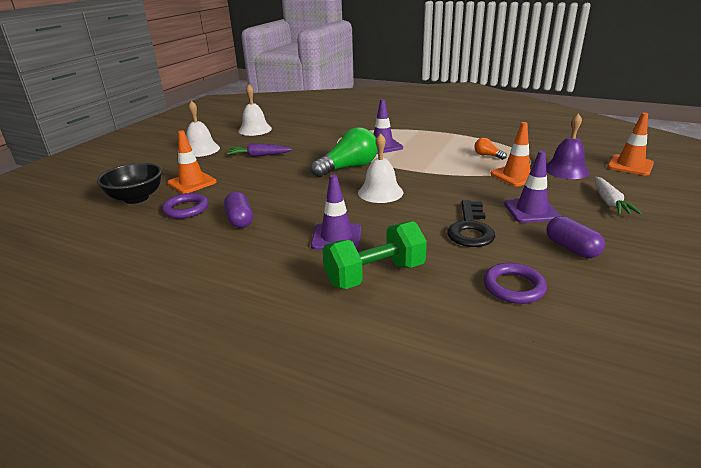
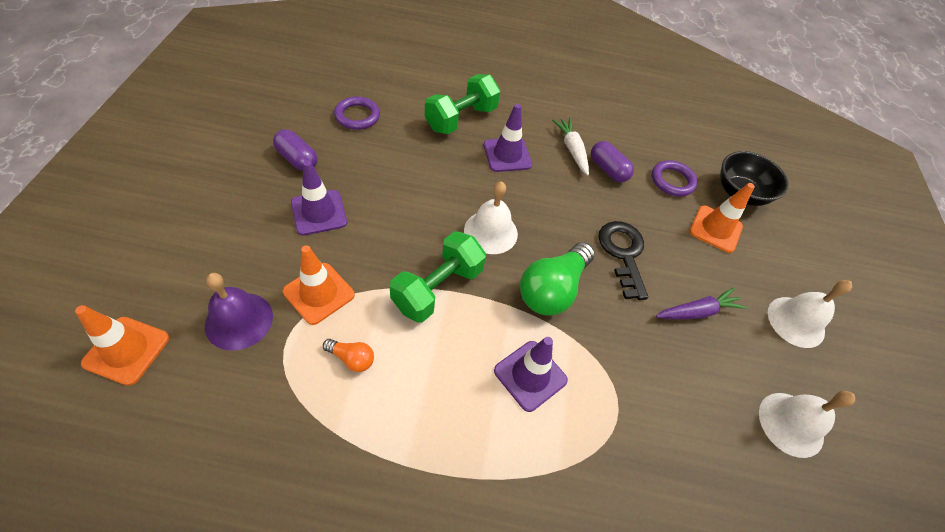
camera: 155 degrees right, 25 degrees up
(430, 172) = (437, 288): none -> green dumbbell
(470, 229) = (386, 177): black key -> black key (623, 254)
(609, 202) = (220, 239): white carrot -> white carrot (572, 150)

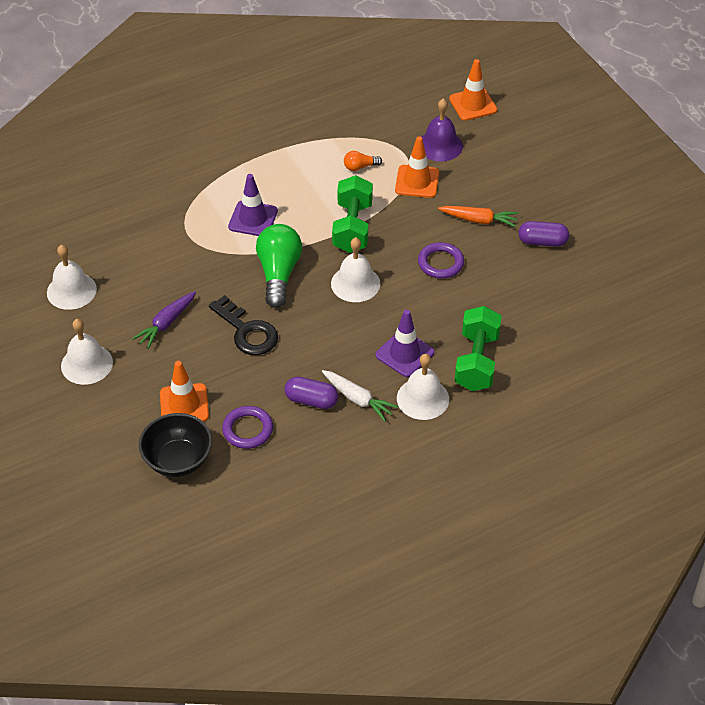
camera: 150 degrees right, 5 degrees down
(319, 212) = (478, 220): purple traffic cone -> orange carrot
(357, 116) = (553, 303): purple ring -> purple ring (440, 263)
(524, 122) = (423, 398): none -> white bell

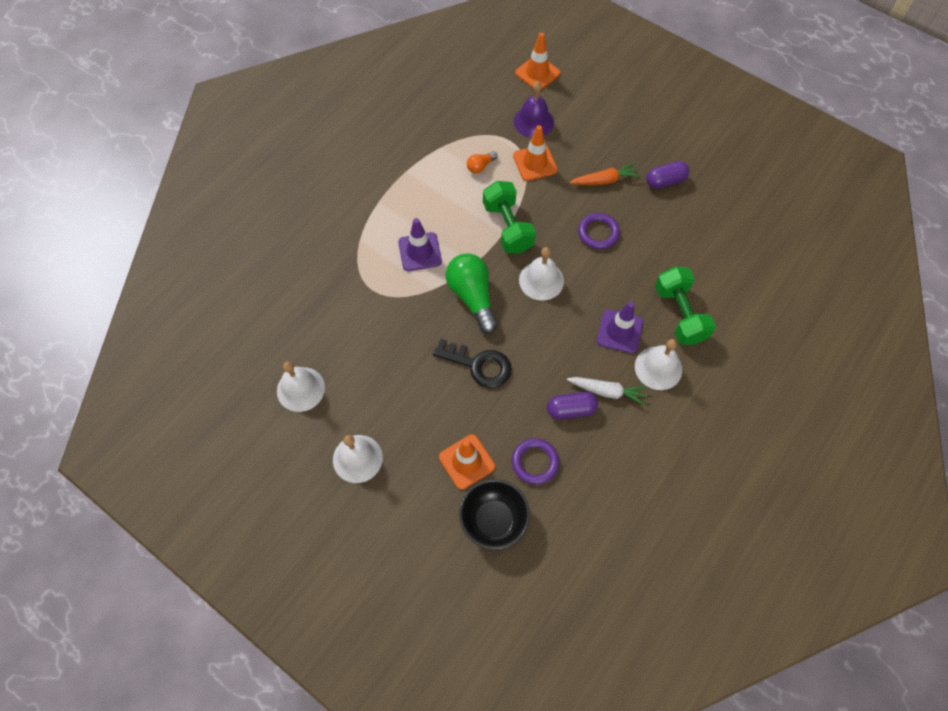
camera: 25 degrees left, 15 degrees up
(167, 323) = (405, 386): purple carrot -> none

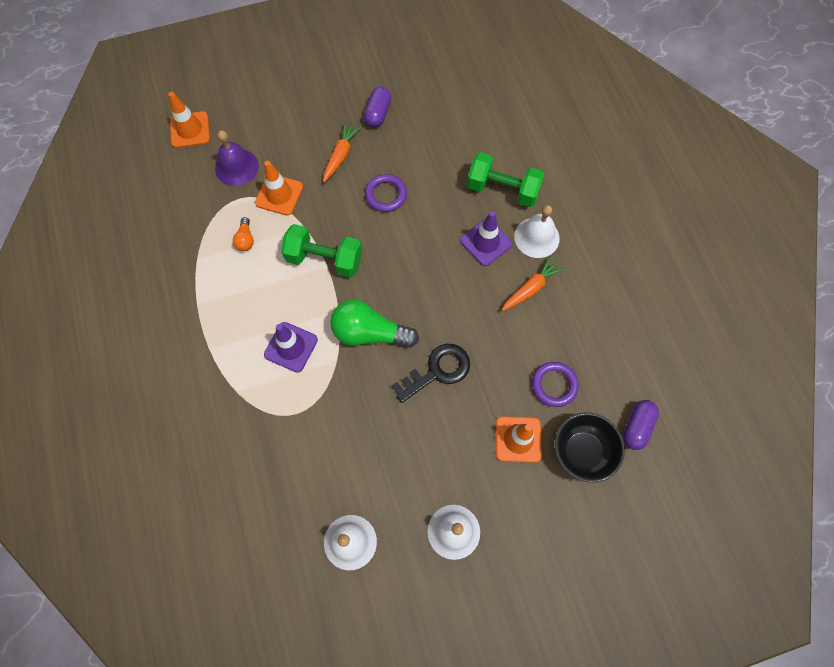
camera: 55 degrees left, 5 degrees up
(541, 280) = (396, 268): white bell -> none
(571, 409) = (527, 326): purple capsule -> purple capsule (636, 427)
(607, 391) = (530, 288): white carrot -> orange carrot

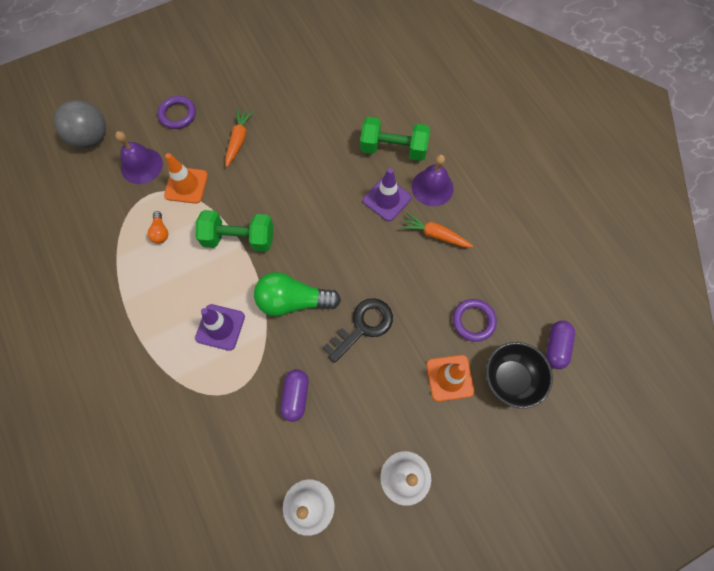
camera: 10 degrees left, 0 degrees up
(190, 130) = (91, 138): orange traffic cone -> grey ball
(378, 113) = (267, 97): purple capsule -> purple capsule (295, 396)
(386, 195) = (287, 170): purple ring -> purple ring (178, 114)
(530, 288) = (435, 235): orange carrot -> orange carrot turned 105 degrees counterclockwise
(536, 237) = (432, 187): white bell -> purple bell

